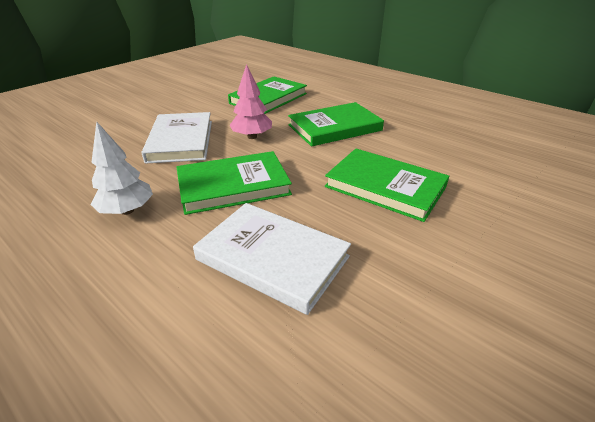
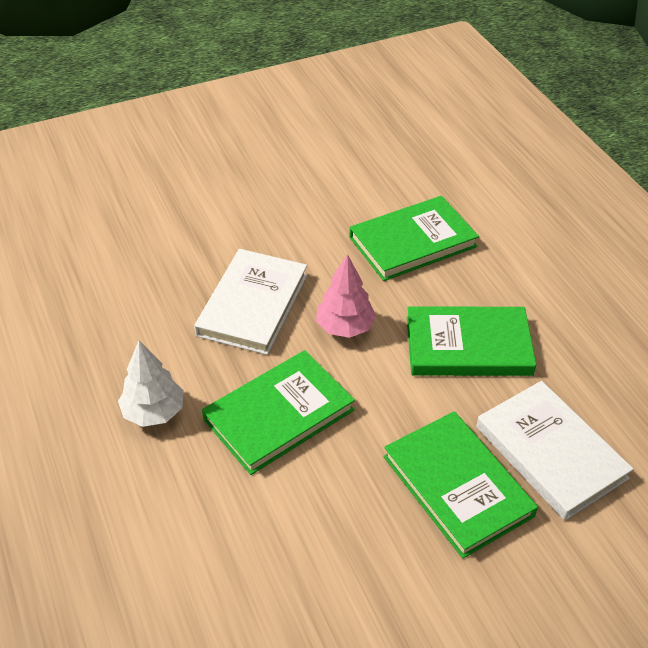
camera: 25 degrees right, 10 degrees up
(233, 186) = (279, 415): green book -> green book turned 45 degrees counterclockwise
(273, 258) = (270, 539): white book -> white book (550, 452)

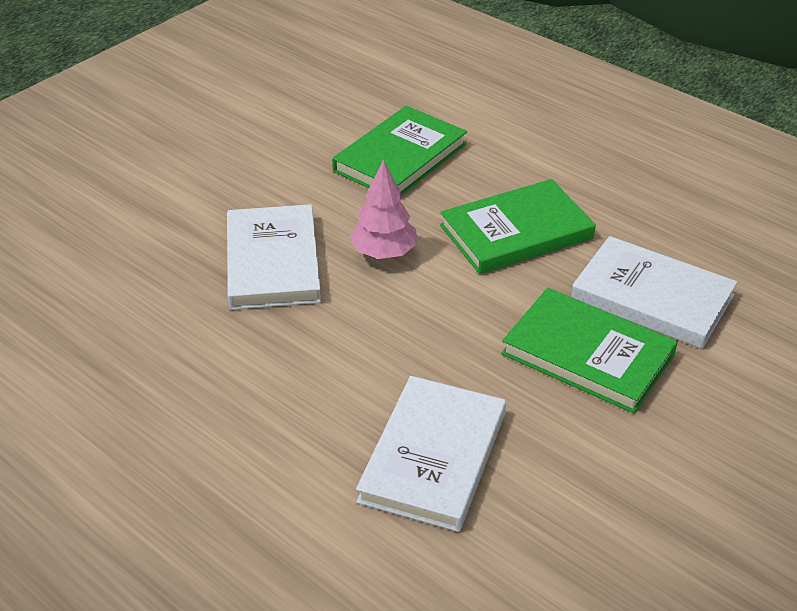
camera: 25 degrees left, 5 degrees down
(153, 412) = (233, 395): white tree -> none
(270, 528) = (433, 457): none -> white book
(279, 415) = (371, 353): green book -> none

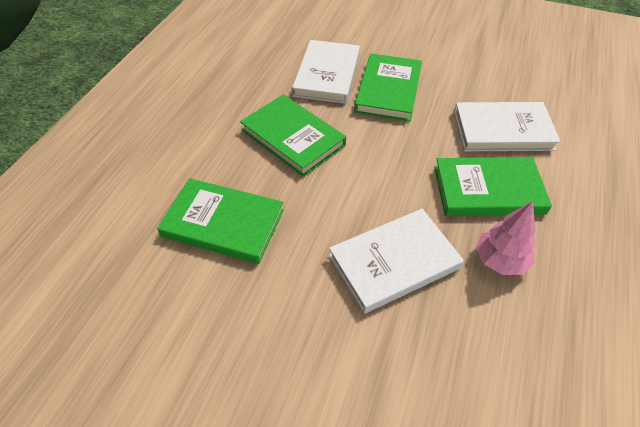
camera: 110 degrees left, 10 degrees up
(325, 384) = (488, 190): none -> green book
(384, 253) = (348, 198): pink tree -> pink tree (500, 260)

